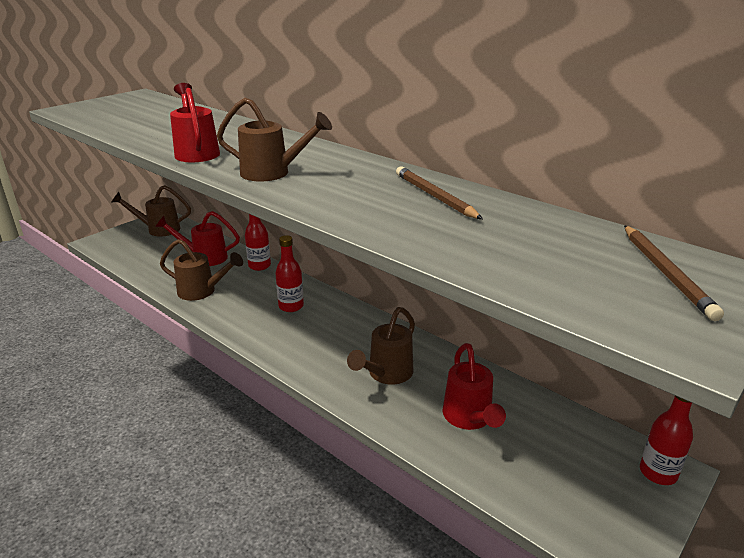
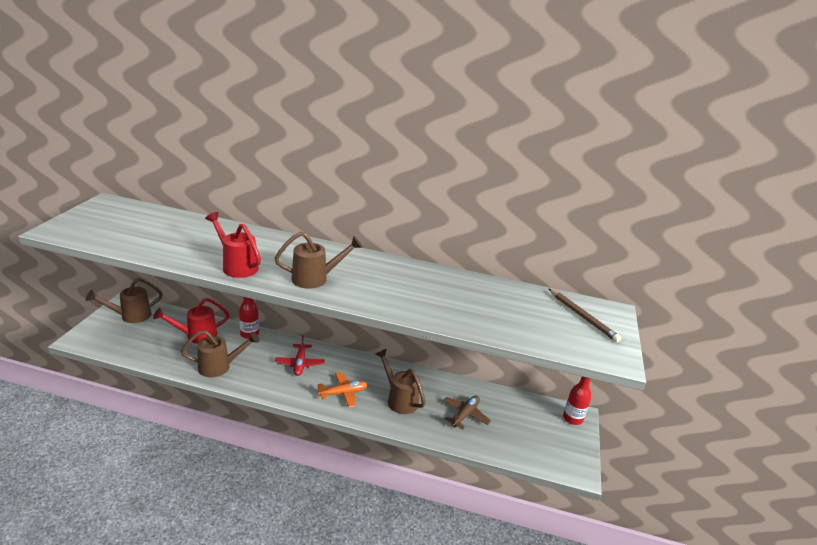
camera: 30 degrees left, 0 degrees up
(291, 306) = (300, 364): red bottle -> red plane
(318, 350) = (343, 393): none -> orange plane
(386, 374) = (399, 399): brown watering can -> brown watering can turned 135 degrees clockwise
(434, 196) = (434, 282): brown pencil -> none
(469, 418) = (465, 415): red watering can -> brown plane

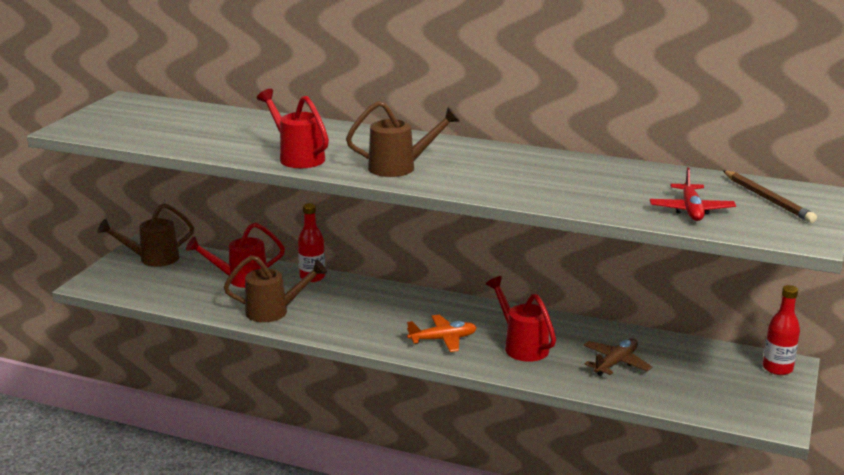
camera: 10 degrees right, 5 degrees down
(300, 364) = (382, 308): red plane -> red plane (691, 210)
(399, 399) = (522, 346): brown watering can -> red watering can

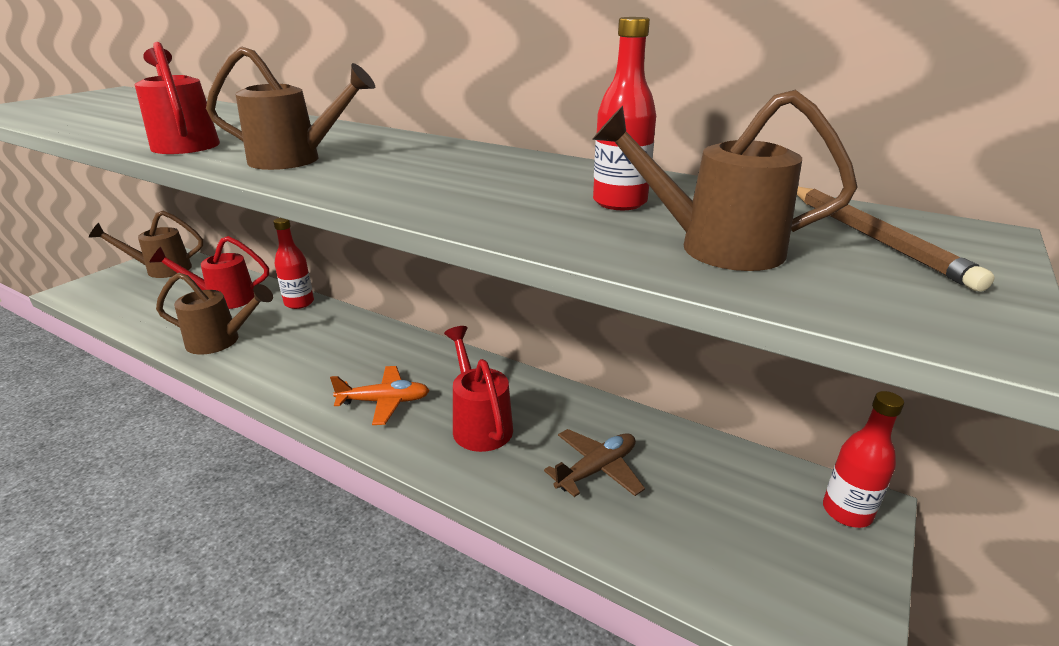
camera: 10 degrees right, 5 degrees up
(630, 186) = (619, 202): none -> red bottle
(691, 210) = (714, 247): red plane -> brown watering can

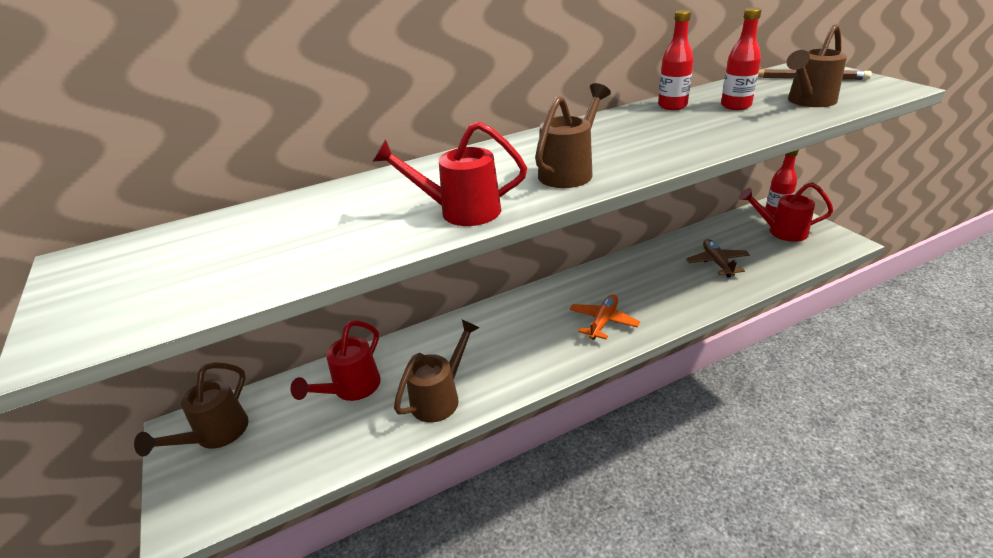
camera: 55 degrees left, 5 degrees up
(299, 303) = (411, 342): red bottle -> red bottle (672, 106)
(479, 423) = (653, 289): red watering can -> red watering can (781, 231)

